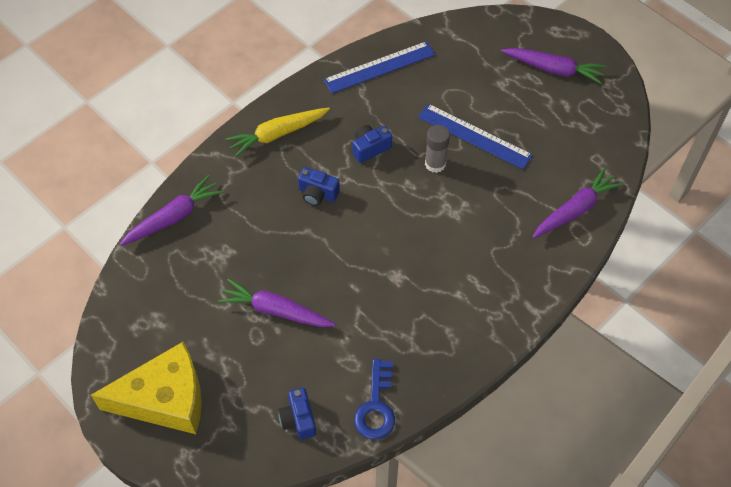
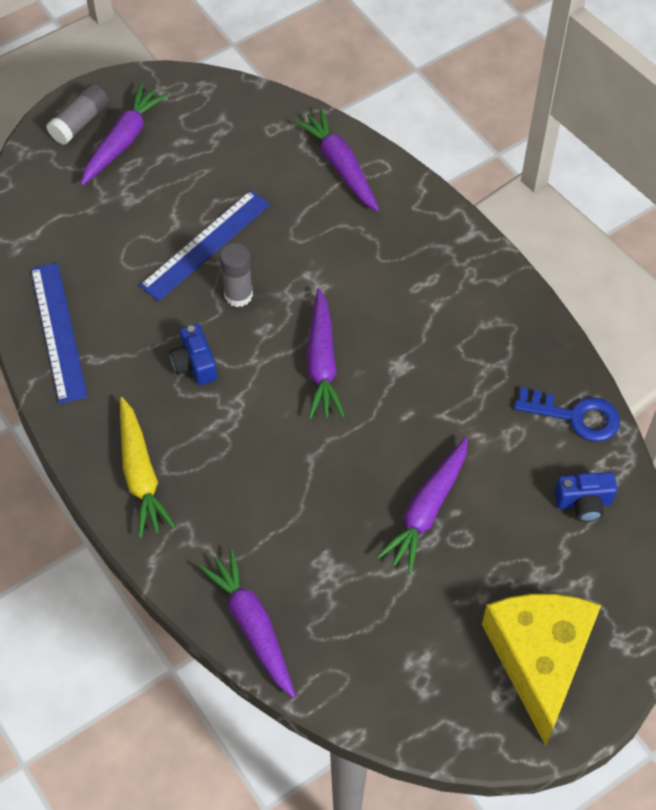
camera: 80 degrees left, 0 degrees up
(317, 193) = (254, 437): blue camera -> none
(388, 225) = (322, 363): none -> purple carrot
(562, 41) = (80, 122): none -> grey glue stick

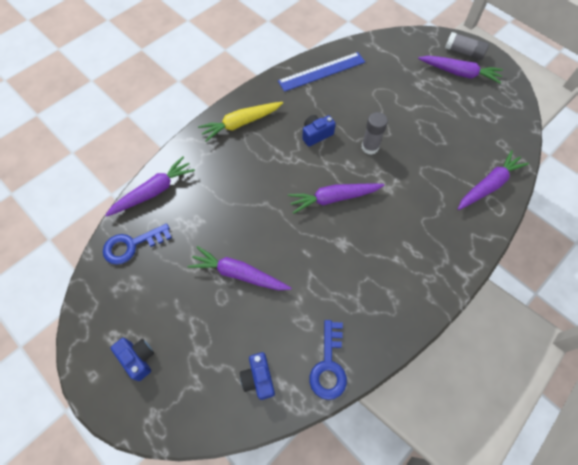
camera: 80 degrees right, 5 degrees up
(206, 245) = (400, 125): blue ruler -> none
(350, 664) = (132, 245): none -> blue key
(539, 659) = (138, 358): yellow cheese -> blue camera

